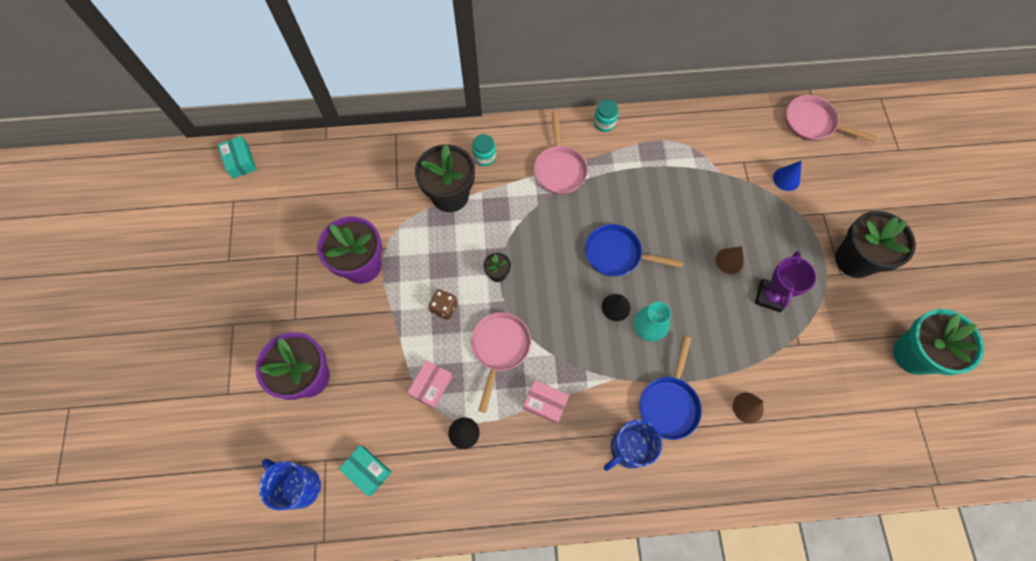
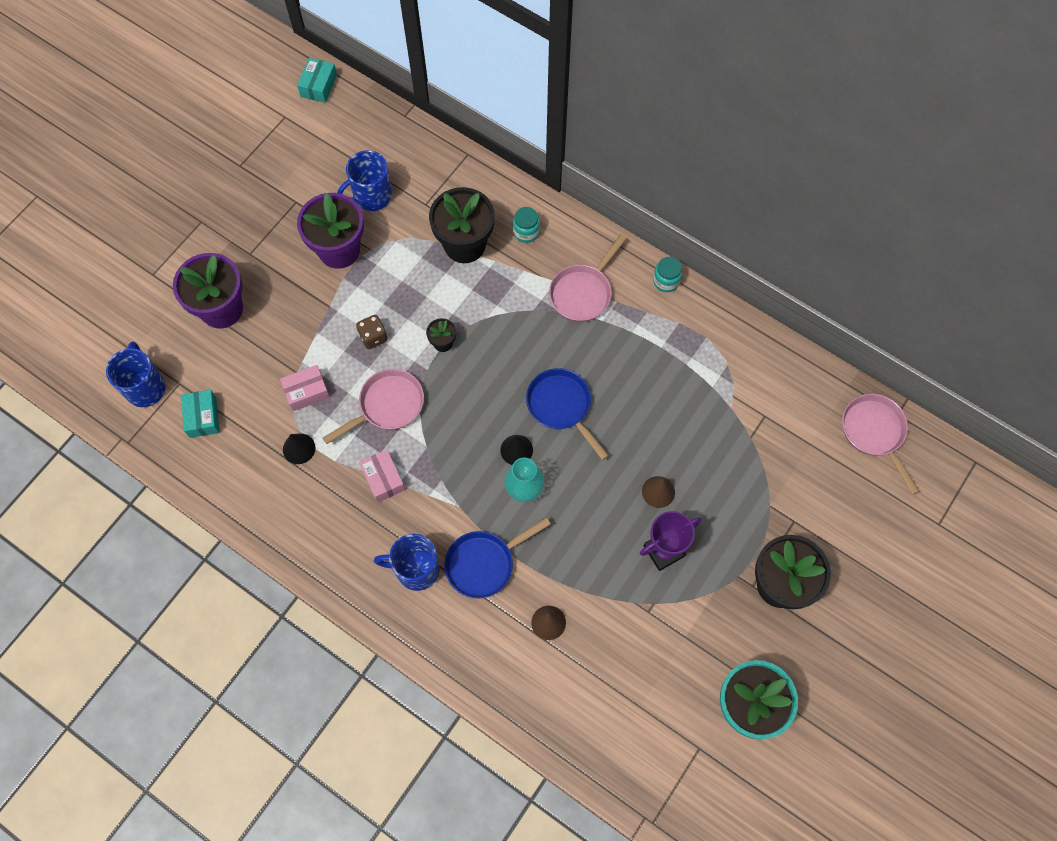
camera: 40 degrees right, 0 degrees up
(352, 210) = (371, 196): none -> blue mug
(786, 179) = (791, 463): blue cone -> none

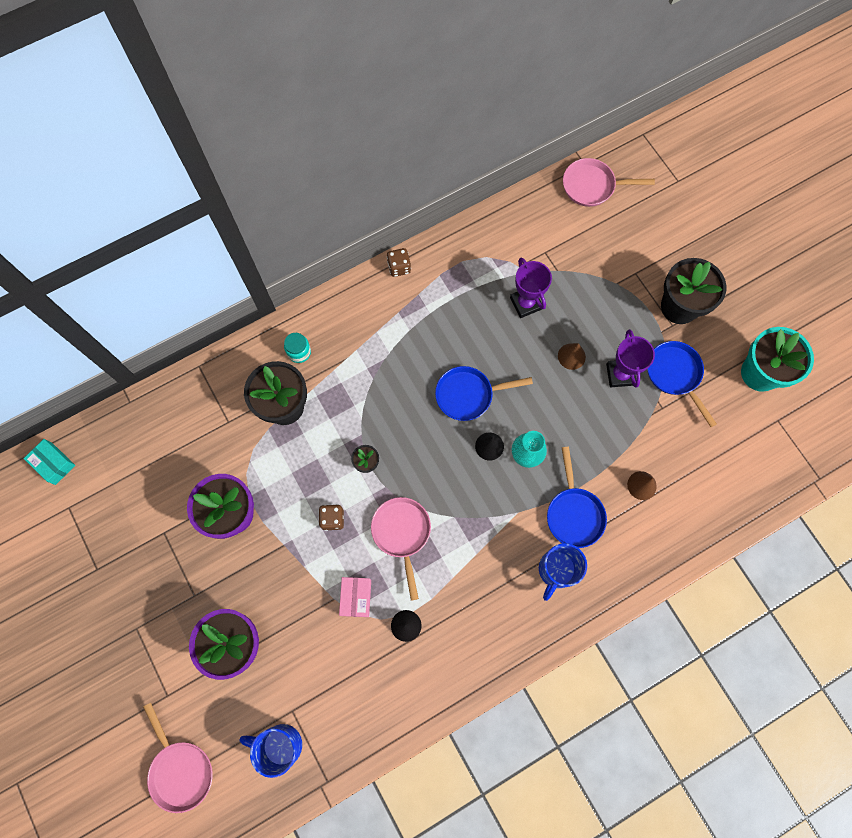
camera: 65 degrees left, 5 degrees up
(203, 417) = (336, 701): turquoise box -> none
(371, 196) = (195, 464): blue mug -> none
(383, 479) = (466, 564): pink box -> none
(583, 292) = (377, 333): pink pan -> pink pan (180, 769)
(666, 281) = (399, 267): turquoise jar -> brown dice
(693, 420) = (525, 303): none -> purple trophy
(694, 611) = (675, 374): none -> blue pan

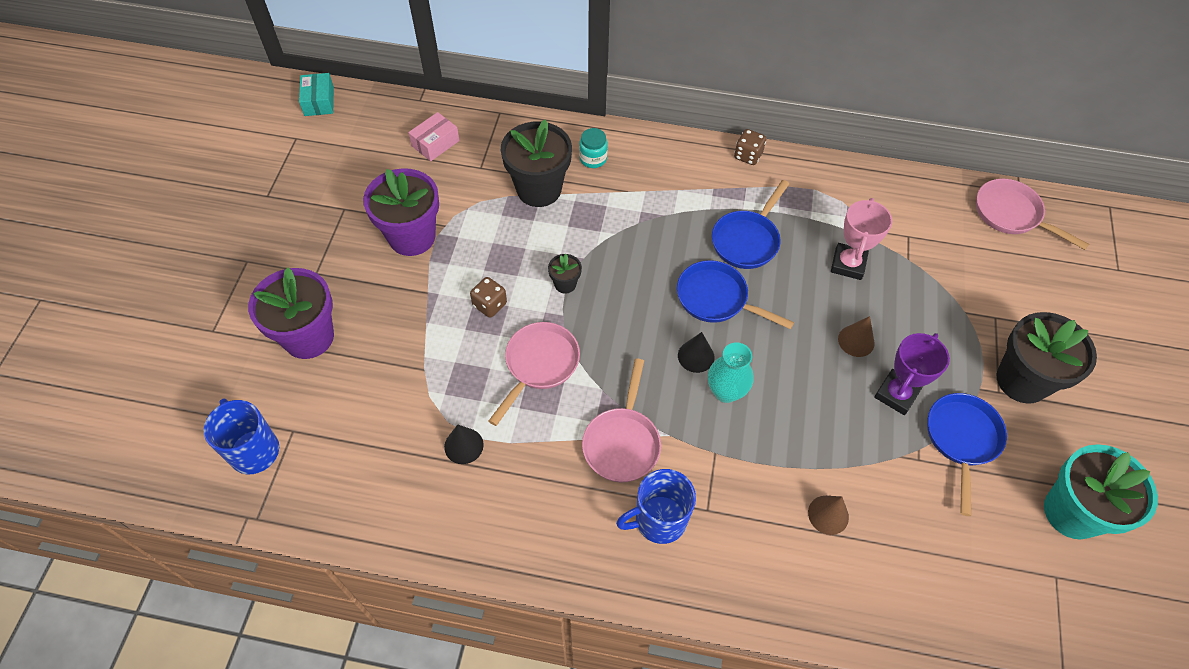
camera: 40 degrees right, 15 degrees down
(180, 769) = (158, 397): pink pan -> pink pan (622, 442)
(356, 597) = (444, 384): pink box -> pink box (435, 143)
(525, 303) = (848, 264): purple trophy -> pink trophy
(574, 513) = (727, 482): blue pan -> blue pan (747, 240)

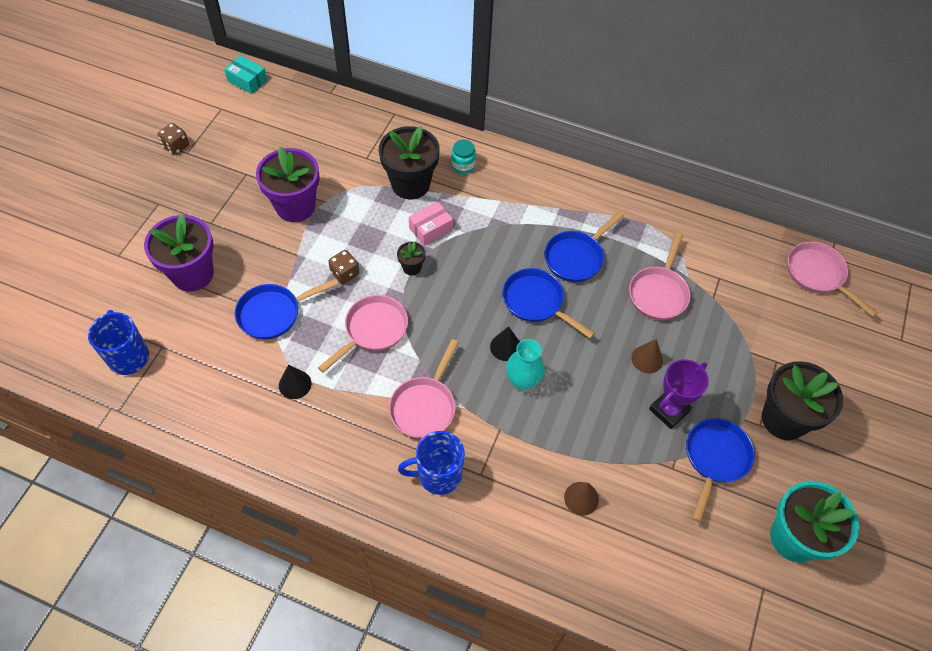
camera: 10 degrees right, 0 degrees up
(319, 101) = (247, 80): turquoise box -> turquoise box turned 60 degrees counterclockwise
(417, 366) = (273, 313): none -> blue pan
(435, 143) = (334, 131): pink box -> pink box (431, 229)
(748, 156) = (597, 185): brown dice -> brown dice (176, 146)
(848, 264) = (658, 293): pink trophy -> pink pan

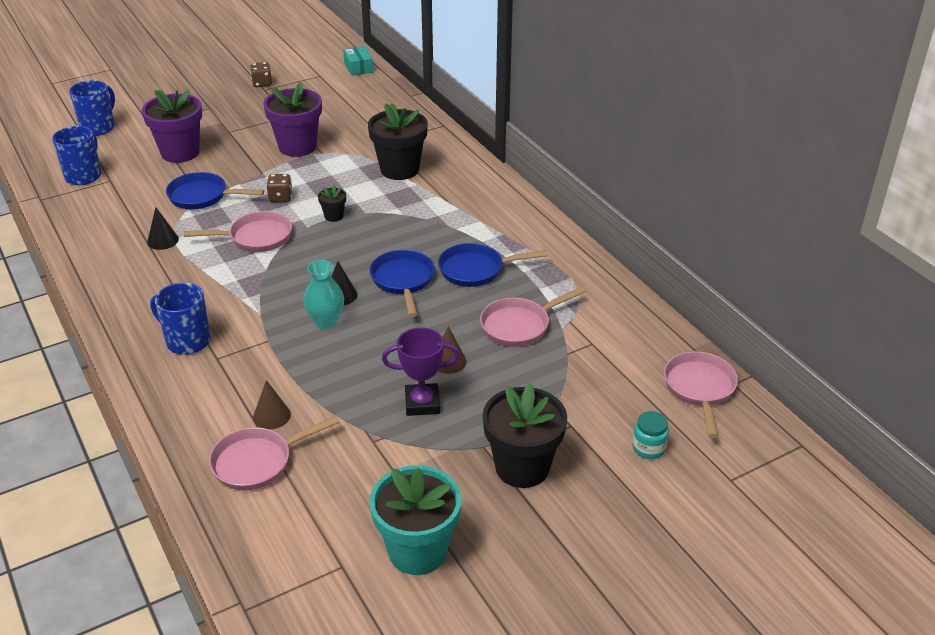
camera: 40 degrees right, 20 degrees down
(71, 289) = (98, 127): none -> blue mug
(424, 406) = (232, 298): pink pan -> pink pan (257, 462)
(431, 229) = (379, 201): pink box -> none
(463, 166) = (456, 176): turquoise jar -> turquoise jar (648, 448)
(715, 458) = (419, 456): blue pan -> none

